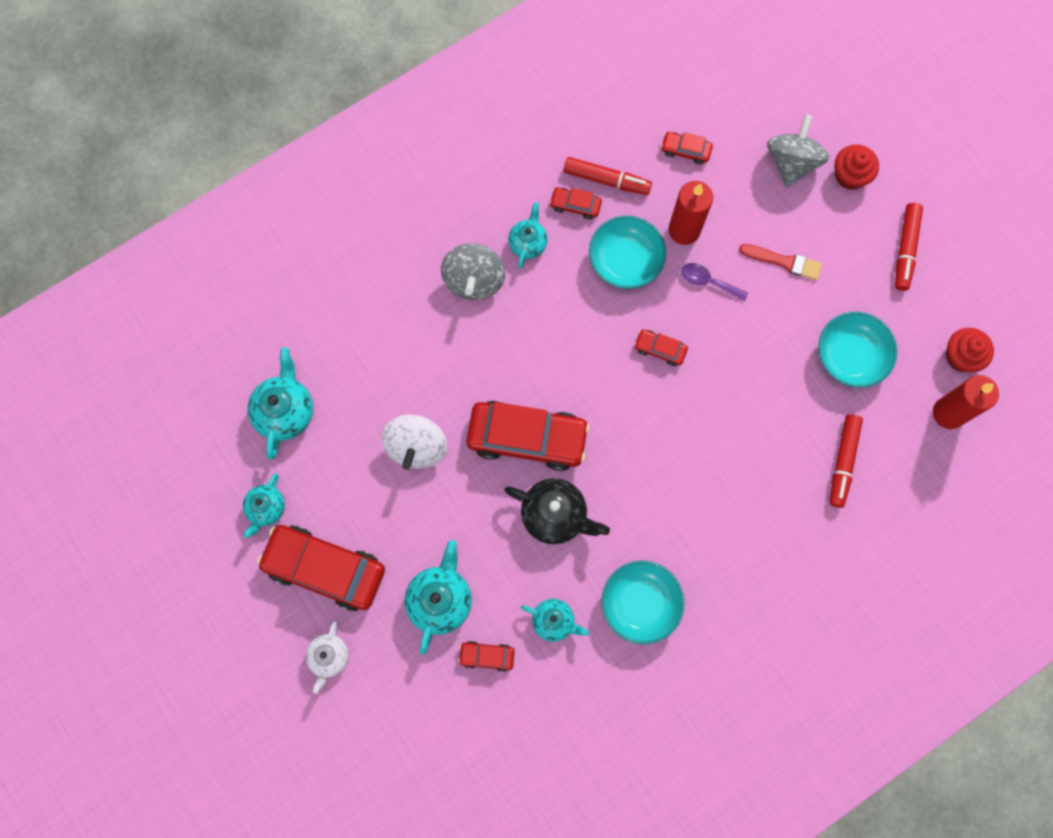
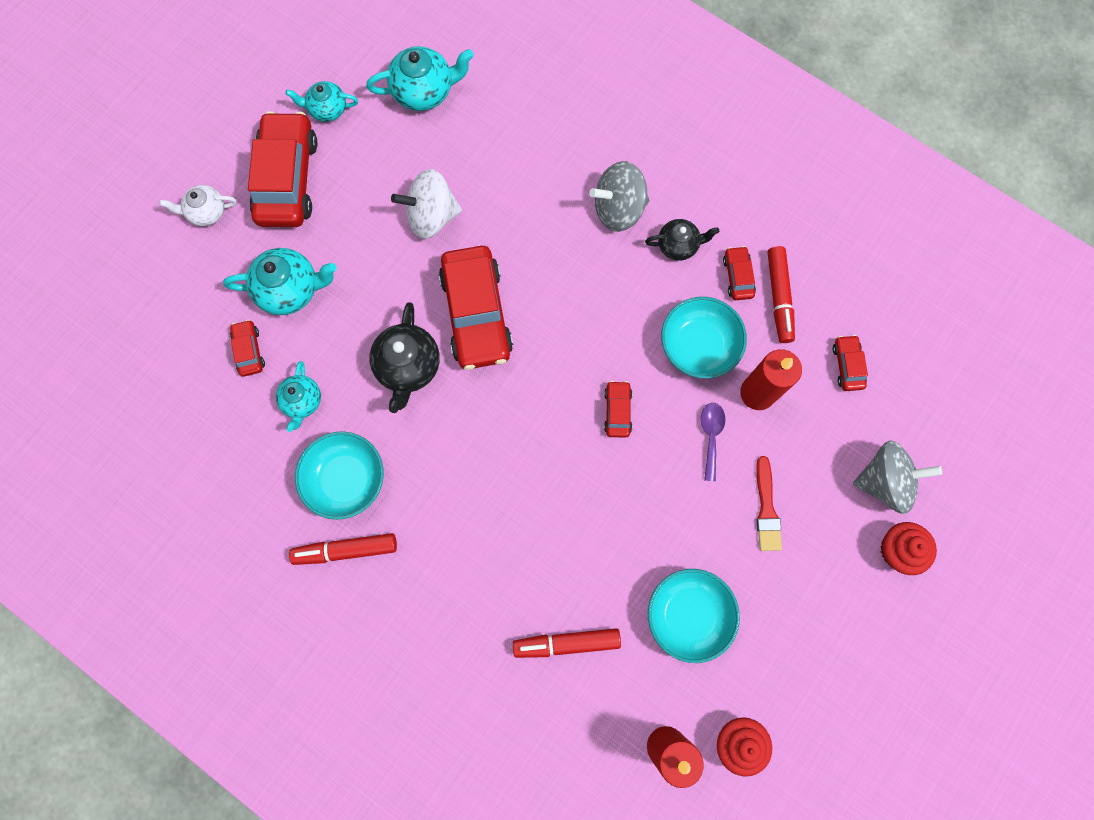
camera: 70 degrees right, 0 degrees up
(528, 243) = (678, 245): turquoise teapot -> black teapot
(905, 249) = (838, 639): red marker -> red marker (346, 550)

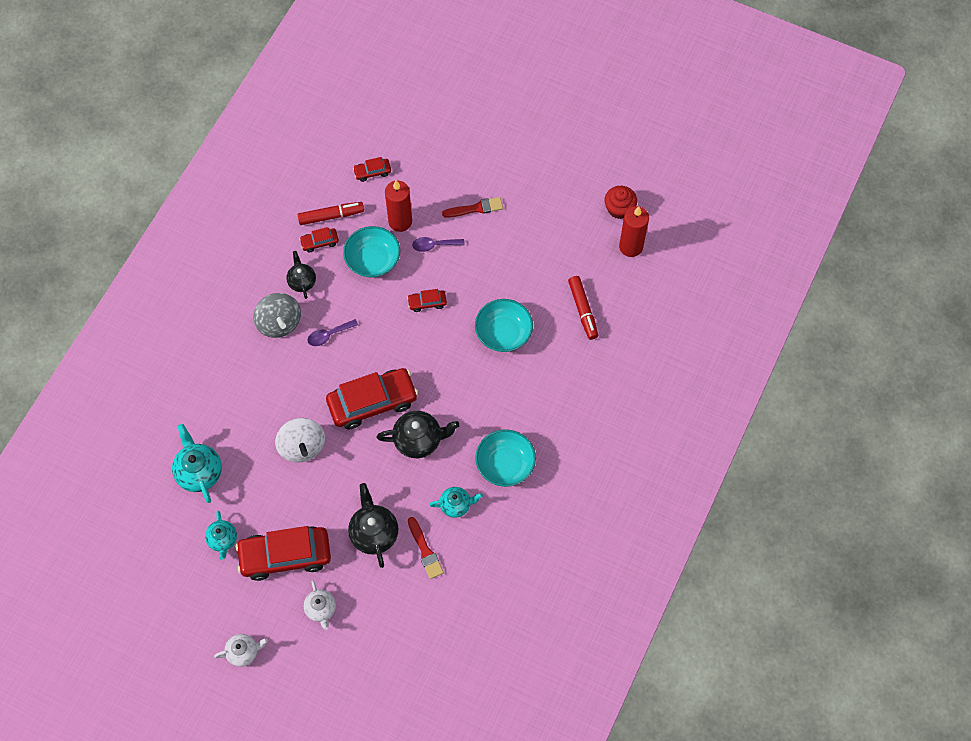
camera: 100 degrees left, 10 degrees down
(178, 118) = (243, 652): none -> white teapot
(249, 350) = (425, 550): red car -> red brush
(290, 289) = (374, 533): turquoise teapot -> black teapot
(346, 550) = (552, 453): red marker -> none
(589, 270) = (329, 335): none -> purple spoon
(688, 615) = (551, 244): turquoise bowl -> turquoise bowl (503, 333)
(884, 481) = (445, 145): grey spinning top -> none
(898, 550) = (487, 135): red cupcake -> none

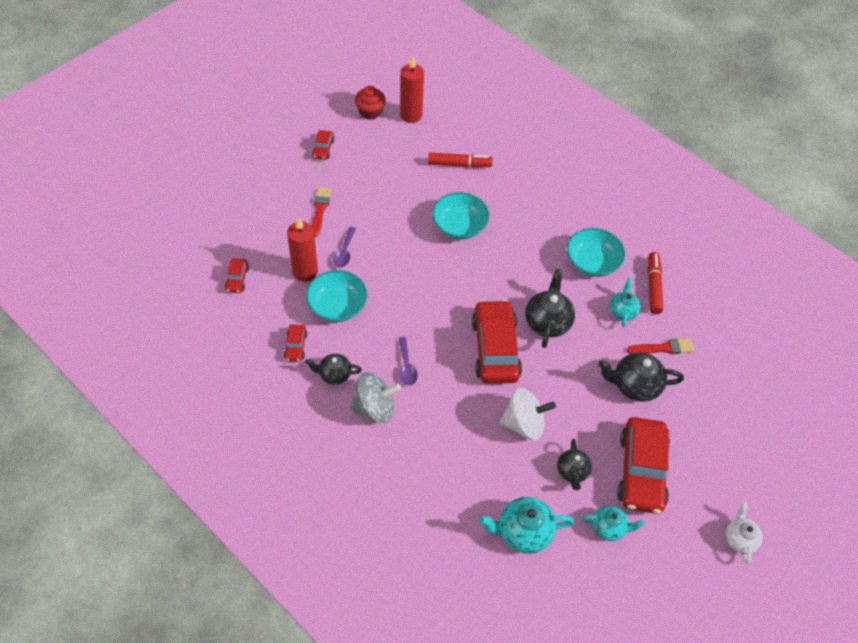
camera: 75 degrees left, 10 degrees down
(267, 498) = (572, 471): none -> black teapot
(321, 609) = (705, 453): white teapot -> none
(331, 216) = (270, 328): red marker -> red marker (653, 286)
(427, 303) = (404, 275): red car -> red car (323, 149)

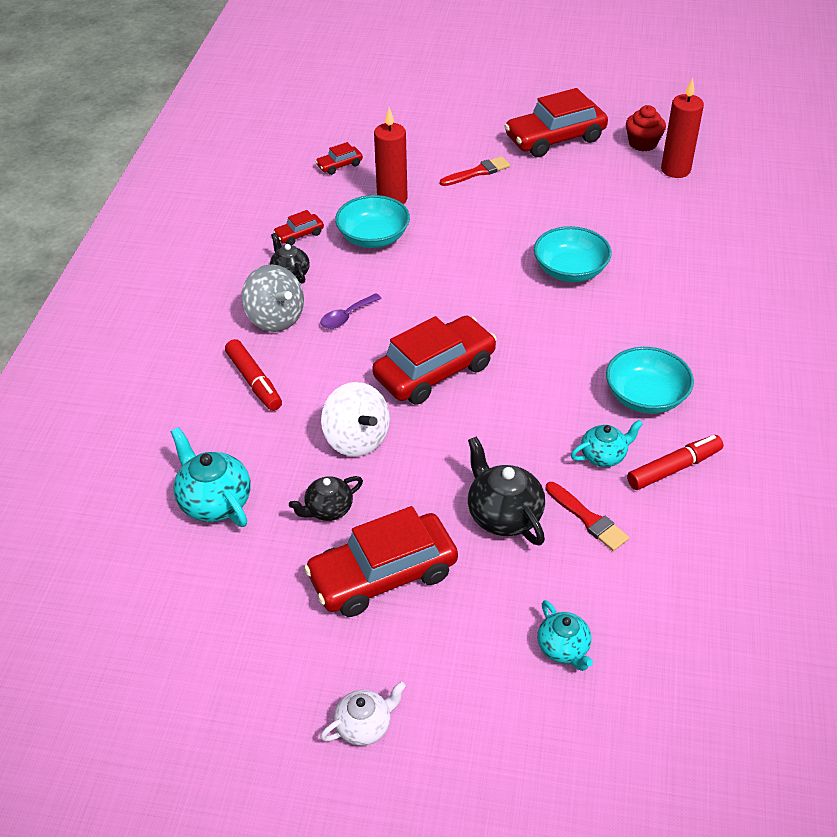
camera: 60 degrees right, 10 degrees down
(323, 149) = (555, 139): red car -> red car, size x2.23
(344, 252) = (443, 211): purple spoon -> none
(459, 164) = (654, 232): red marker -> red marker (254, 381)
(547, 321) = (516, 396): black teapot -> none
(609, 528) = (278, 577): turquoise teapot -> turquoise teapot (563, 648)

